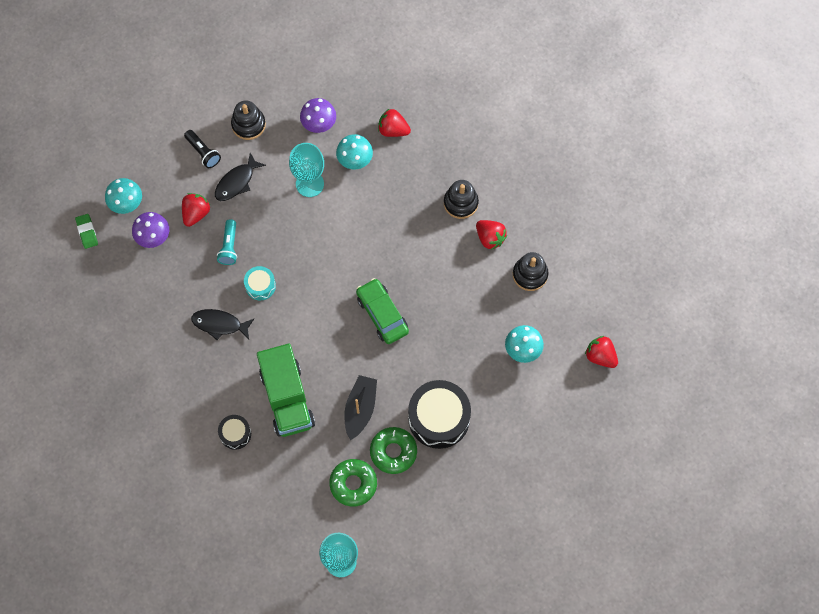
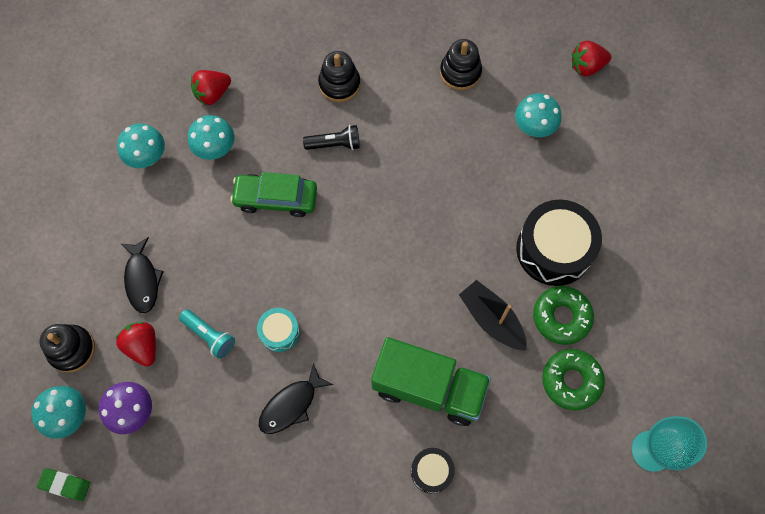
camera: 55 degrees left, 0 degrees up
(203, 152) = (79, 292): black flashlight -> black flashlight (335, 144)
(248, 125) = (88, 226): black stacking toy -> black stacking toy (72, 349)
(309, 184) = (205, 208): turquoise goblet -> none
(319, 124) = (148, 157): purple mushroom -> turquoise mushroom
(382, 314) = (403, 231): green car -> green car (276, 198)
(490, 238) = (396, 82): red strawberry -> none

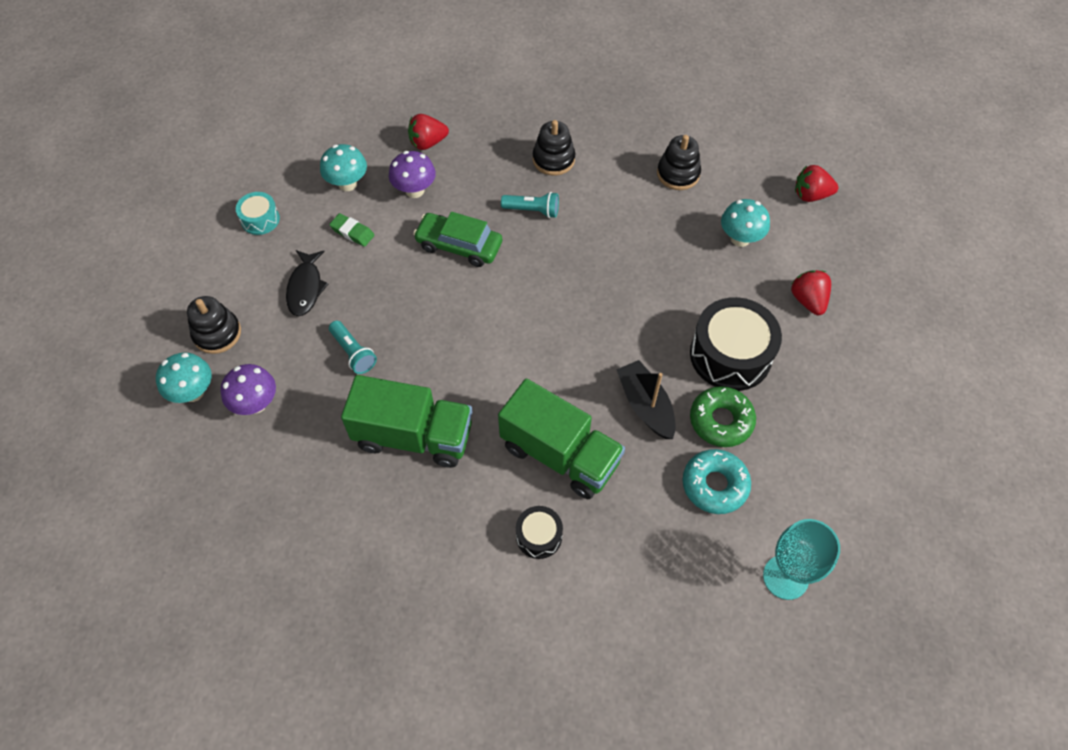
camera: 15 degrees right, 10 degrees down
(65, 485) = (167, 454): green eraser -> green eraser (352, 232)
(143, 346) = (286, 347): red strawberry -> red strawberry (808, 300)
(215, 149) = (415, 190): turquoise mushroom -> purple mushroom
(280, 332) = (424, 366): turquoise drum -> turquoise drum (260, 219)
(291, 405) = (413, 436): black fish -> green truck
(335, 144) = (532, 210): black flashlight -> turquoise flashlight
(571, 381) = (714, 485): green donut -> turquoise donut

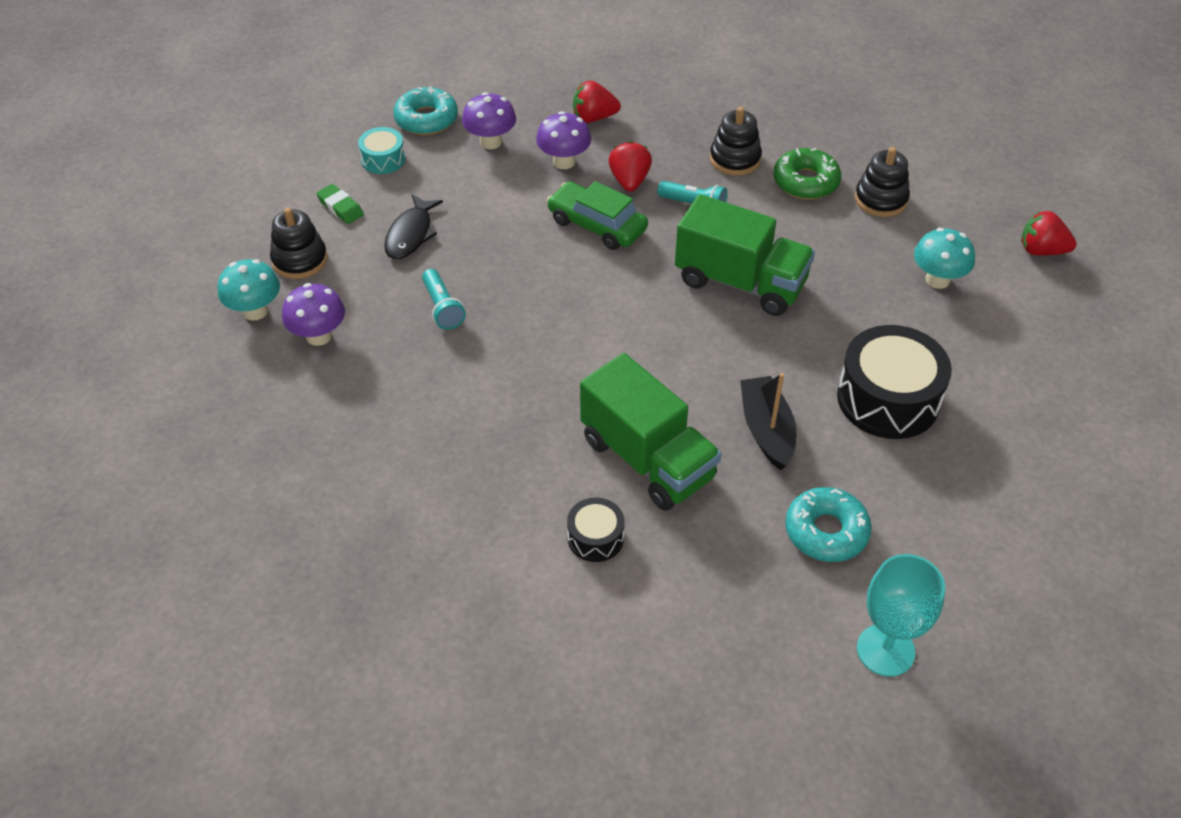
camera: 15 degrees right, 10 degrees down
(286, 172) = (426, 119): none -> turquoise donut
(347, 184) = (490, 142): turquoise mushroom -> purple mushroom
(352, 232) = (480, 190): green eraser -> green eraser (340, 207)
(413, 436) = (483, 404): green truck -> green truck (740, 282)
(721, 421) = (855, 465): green donut -> green donut (805, 182)
(808, 300) = (1004, 360): red strawberry -> red strawberry (629, 181)

